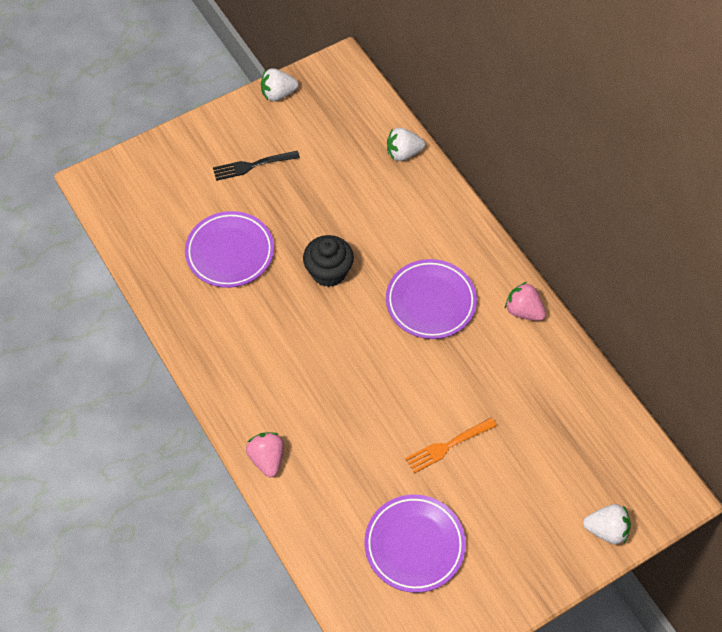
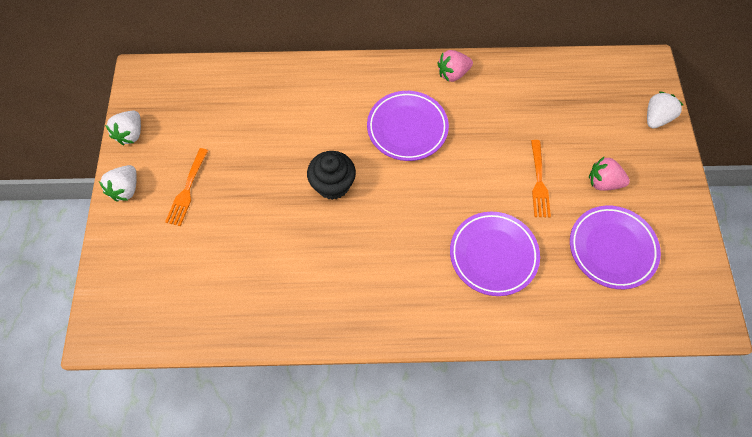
camera: 60 degrees left, 5 degrees up
(230, 252) = (261, 251): purple plate -> purple plate (493, 255)
(253, 165) = (187, 189): black fork -> orange fork
(267, 459) = (480, 321): pink strawberry -> pink strawberry (603, 182)
(403, 153) = (260, 76): white strawberry -> white strawberry (126, 189)

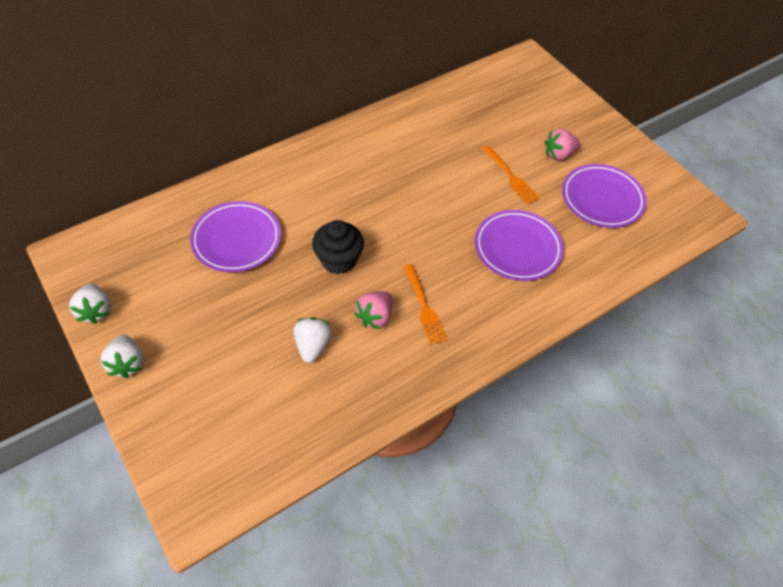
camera: 35 degrees left, 10 degrees down
(187, 189) = (196, 331): orange fork -> orange fork (423, 306)
(407, 128) = (371, 184): purple plate -> purple plate (237, 240)
(453, 74) = (379, 126): pink strawberry -> pink strawberry (375, 317)
(656, 118) = (561, 92): white strawberry -> white strawberry (313, 346)

